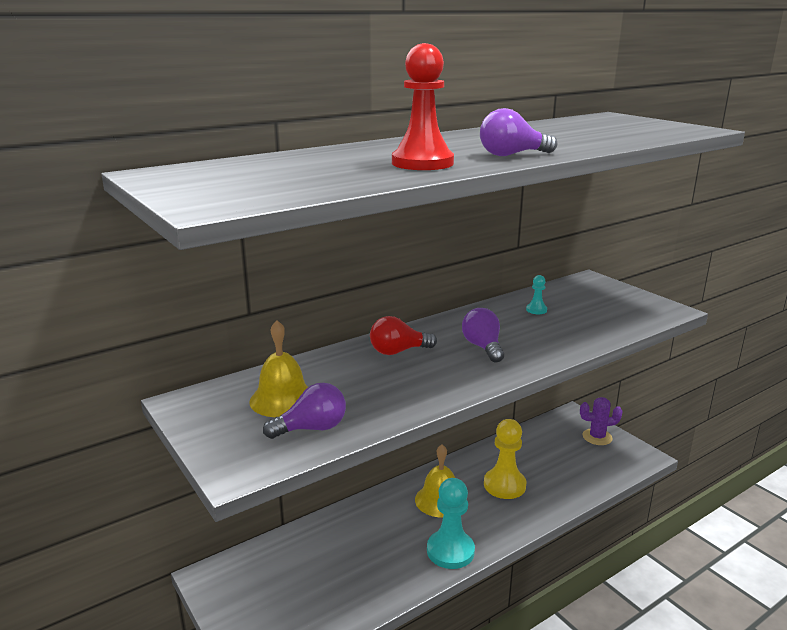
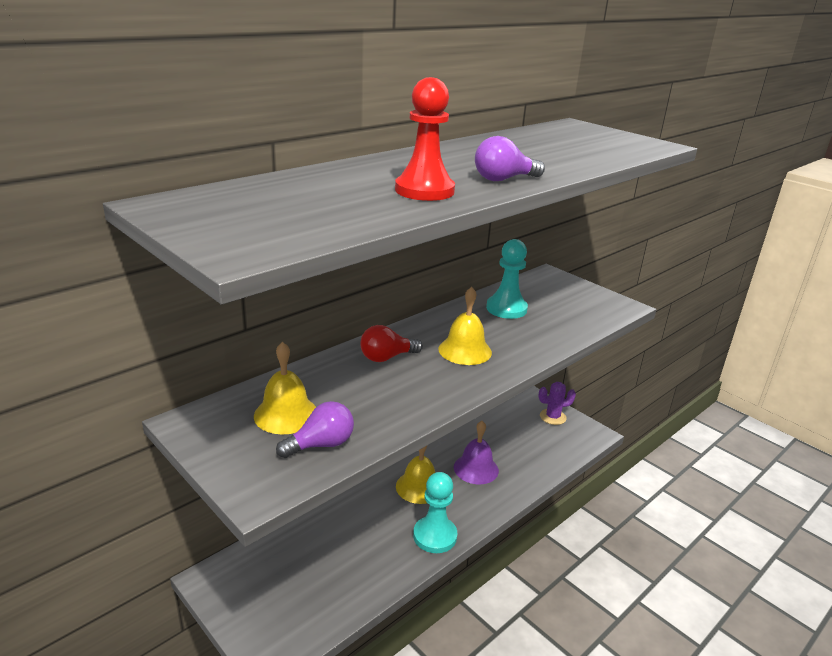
camera: 10 degrees left, 5 degrees up
(483, 347) = (465, 350): purple light bulb -> yellow bell
(504, 485) = (476, 468): yellow pawn -> purple bell
(536, 310) = (506, 308): turquoise pawn -> turquoise pawn, size x2.12

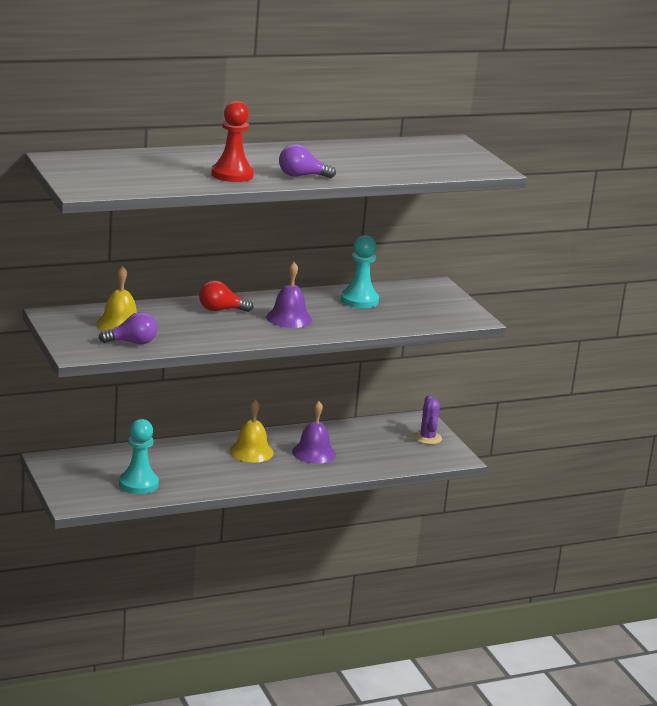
camera: 20 degrees right, 5 degrees down
(435, 536) = (240, 480): turquoise pawn -> turquoise pawn (138, 484)
(465, 350) = (289, 318): yellow bell -> purple bell
(552, 417) = (427, 438): purple cactus -> purple cactus turned 75 degrees clockwise

